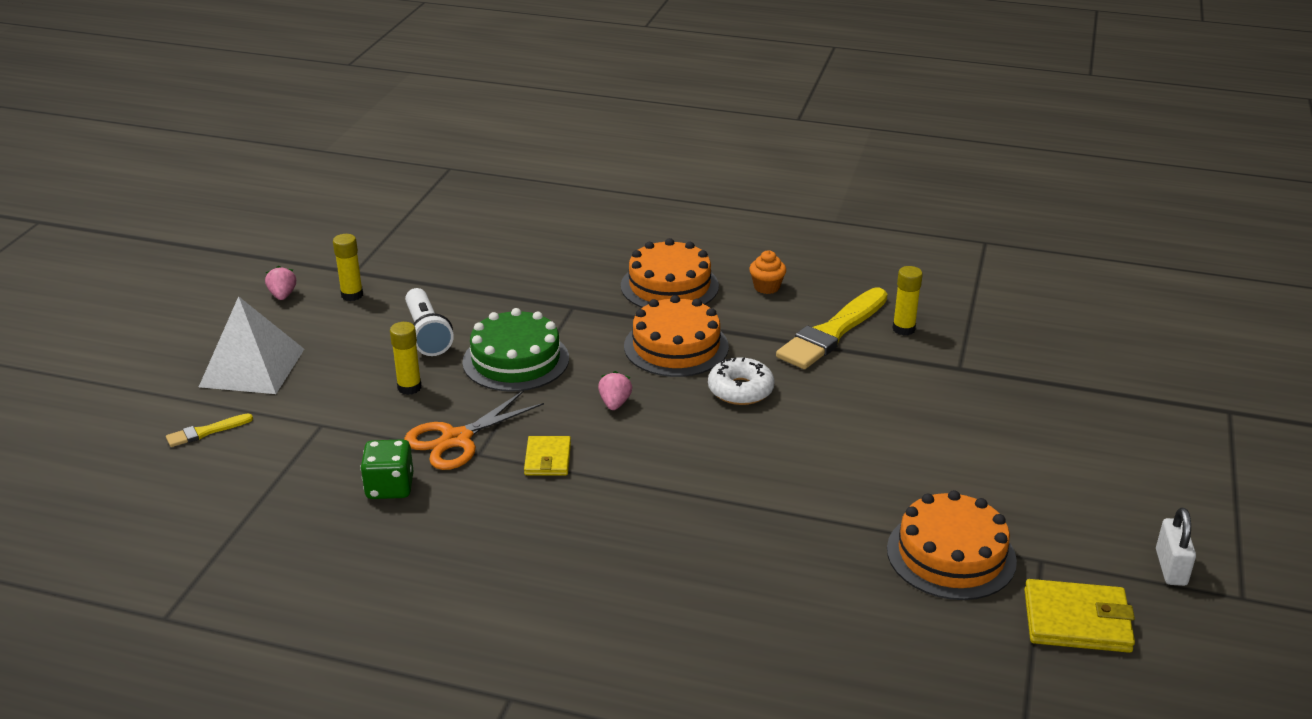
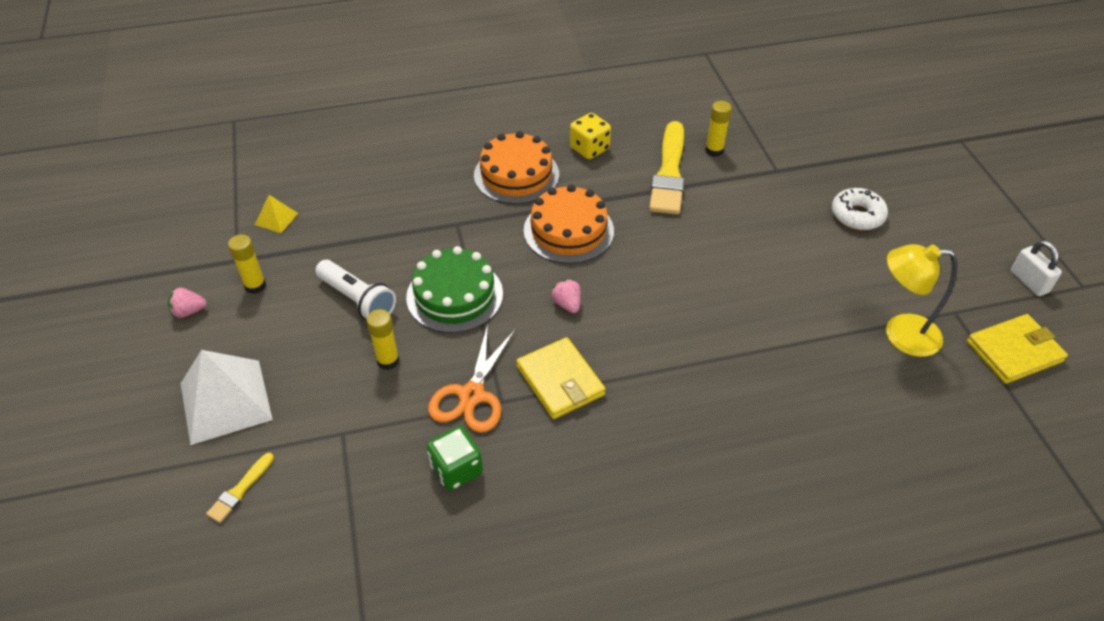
camera: 30 degrees left, 15 degrees up
(282, 295) = (189, 311): pink strawberry -> pink strawberry turned 60 degrees counterclockwise
(416, 252) = (276, 219): none -> yellow pyramid
(548, 459) = (560, 381): yellow wallet -> yellow wallet, size x1.58
(740, 390) = (648, 252): white donut -> white donut (857, 215)
(766, 287) = (589, 149): orange cupcake -> yellow dice
(951, 555) = (900, 334): orange cake -> yellow lamp

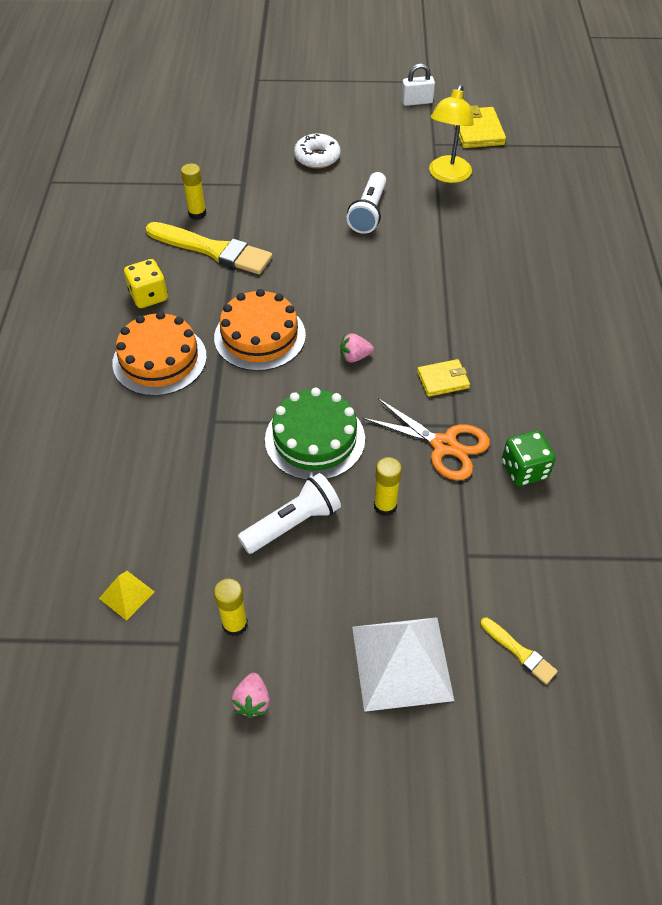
camera: 75 degrees left, 5 degrees up
(560, 381) = (443, 380): yellow wallet -> yellow wallet, size x0.63
(789, 275) = (368, 213): none -> white flashlight

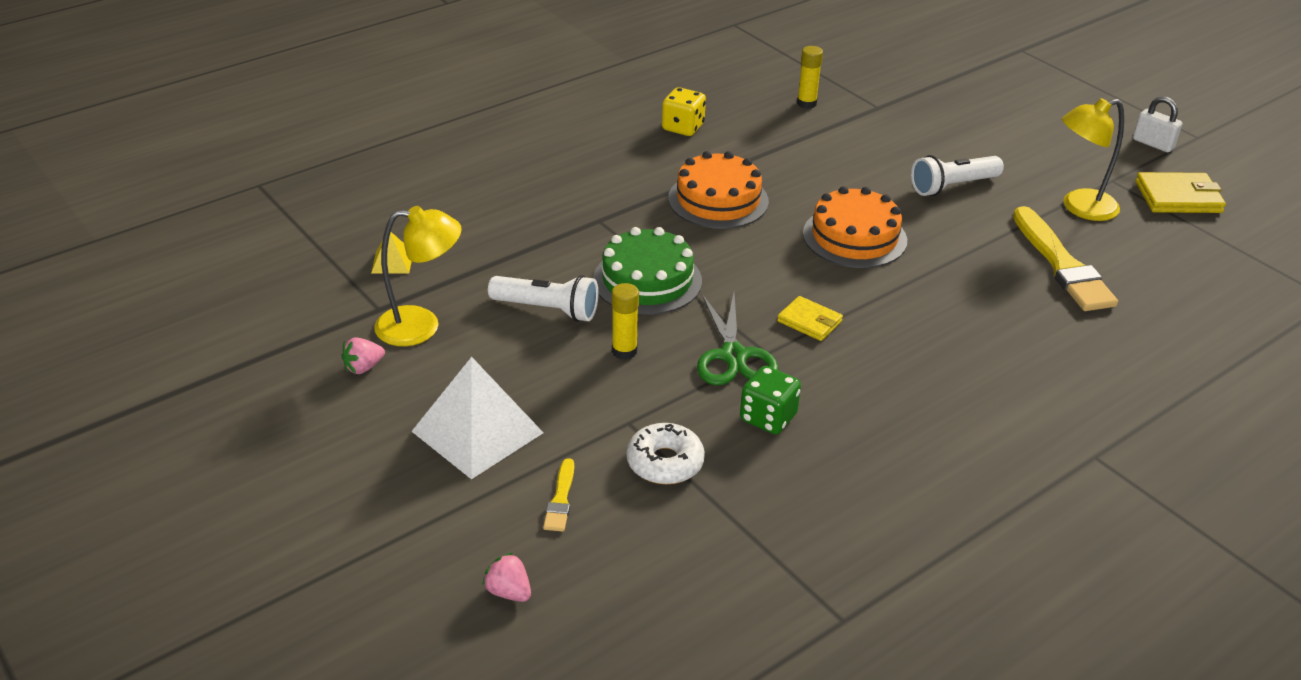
camera: 50 degrees right, 15 degrees down
(159, 359) = (626, 165): orange cake -> orange cake (854, 237)
(212, 250) = (778, 131): yellow brush -> yellow brush (1062, 265)
(235, 624) = (421, 326): yellow glue stick -> yellow lamp
(317, 157) = (976, 127): white donut -> white donut (665, 462)
(354, 357) = (766, 259): pink strawberry -> pink strawberry (509, 592)
(444, 445) = (733, 356): orange scissors -> green scissors
(477, 131) = (1178, 197): yellow wallet -> yellow wallet turned 45 degrees clockwise

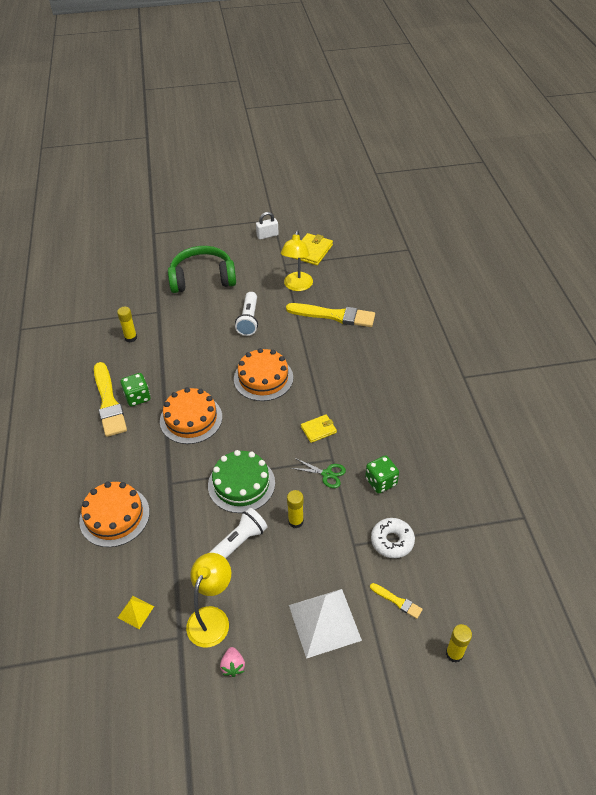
camera: 60 degrees left, 10 degrees up
(509, 592) = (454, 654): pink strawberry -> yellow glue stick
(515, 196) = (114, 516): none -> orange cake
(683, 127) = (108, 402): yellow dice -> yellow brush
(712, 145) = (137, 397): none -> green dice
(733, 356) = (327, 474): green scissors -> green scissors, size x0.64
(985, 119) = (202, 278): none -> green headphones

